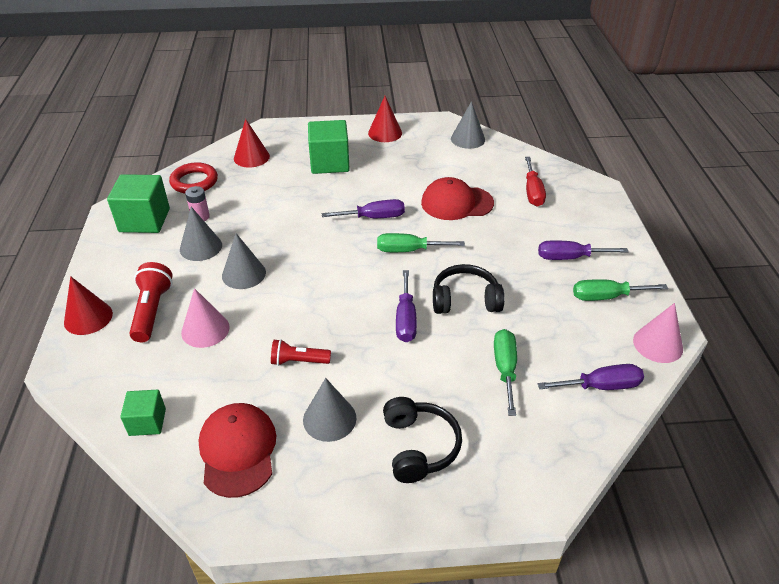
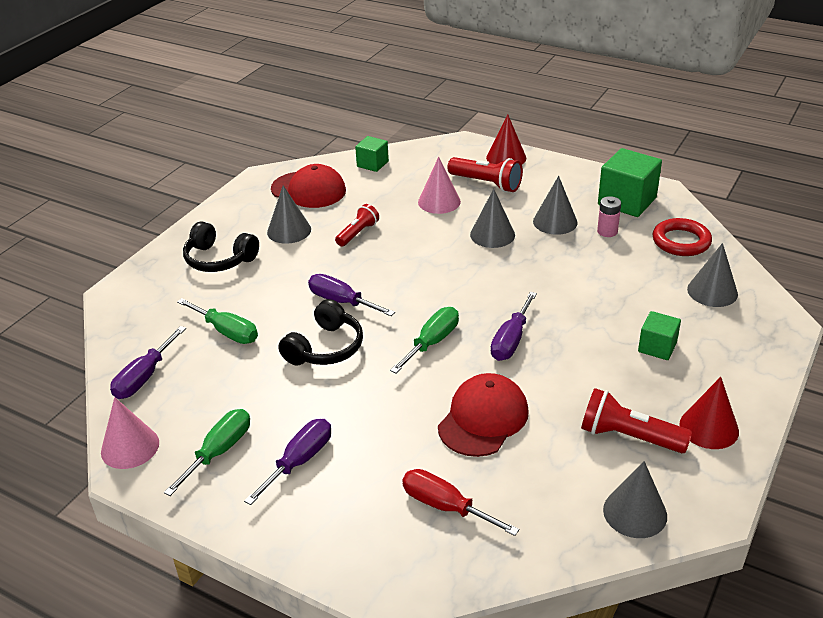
camera: 125 degrees right, 5 degrees down
(251, 157) = (712, 291): red cone -> grey cone
(329, 163) = (657, 347): green cube -> green cube, size x0.58
(417, 153) = (629, 437): none -> red flashlight

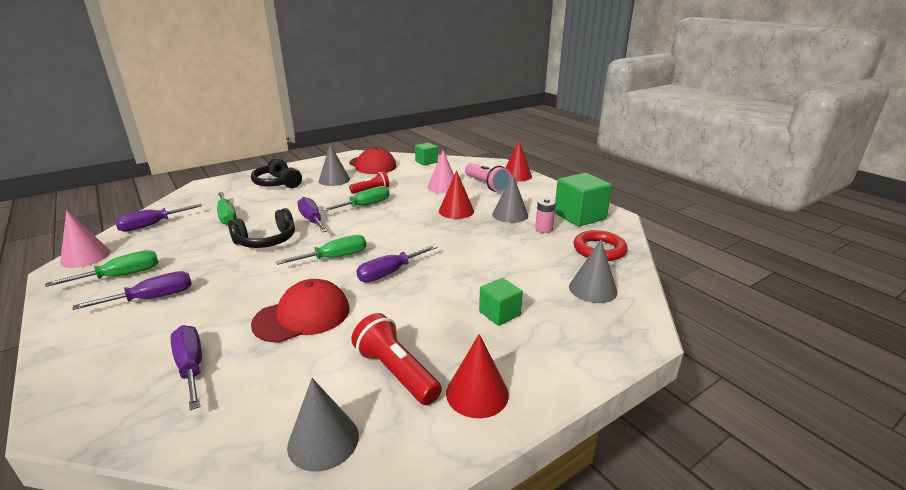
camera: 25 degrees right, 10 degrees down
(379, 260) = (365, 205): none -> green screwdriver
(445, 506) = (191, 367): red screwdriver -> purple screwdriver
(486, 184) = (486, 185): red flashlight -> pink flashlight
(492, 235) = (456, 211): grey cone -> red cone

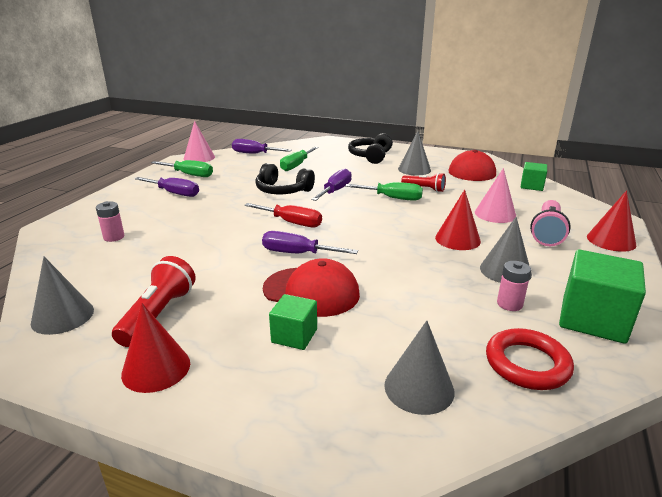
camera: 55 degrees right, 0 degrees up
(191, 367) = (114, 237): purple screwdriver -> pink battery
(302, 316) = (199, 246): red cap -> red cap (311, 291)
(335, 257) = (292, 223): green screwdriver -> red screwdriver

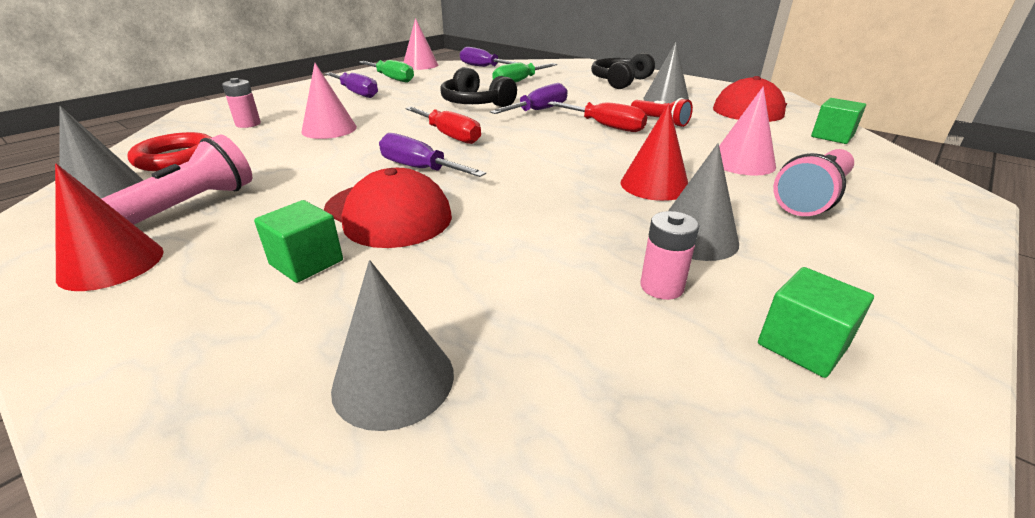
camera: 20 degrees right, 5 degrees up
(158, 314) = (191, 205): red flashlight -> pink flashlight
(191, 231) = (329, 129): none -> pink cone
(392, 198) = (605, 126): green screwdriver -> red screwdriver
(527, 364) = (611, 391): red ring -> red ring (177, 158)
(593, 319) = (802, 345): green cube -> green cube, size x0.58
(611, 240) = (928, 226): red cone -> none

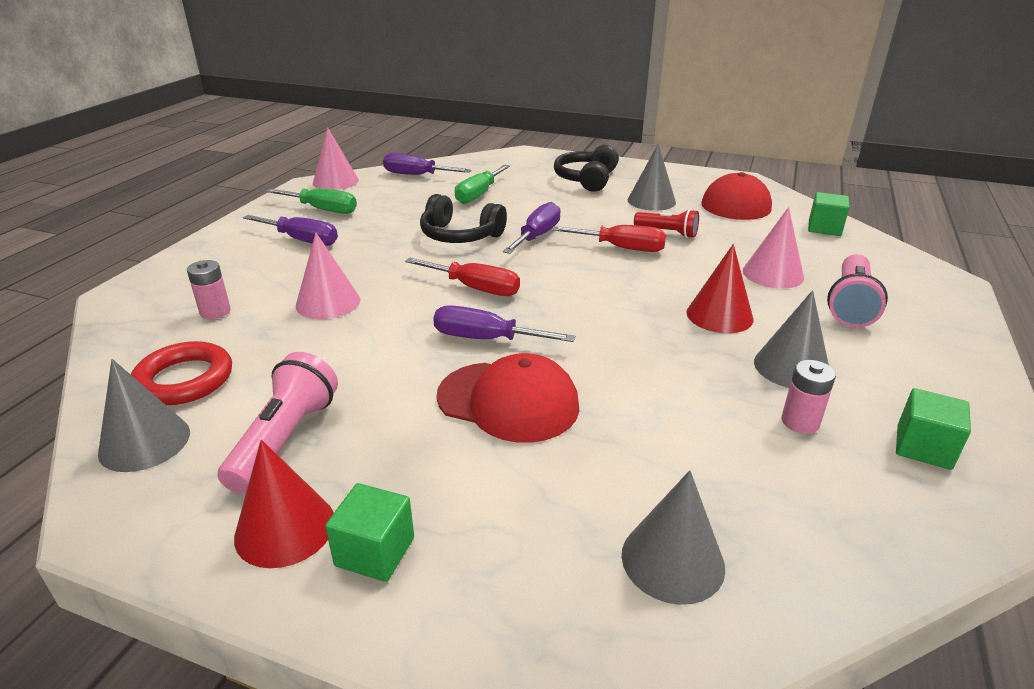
camera: 20 degrees left, 0 degrees up
(306, 262) = (486, 474): green cube -> green cube (375, 551)

